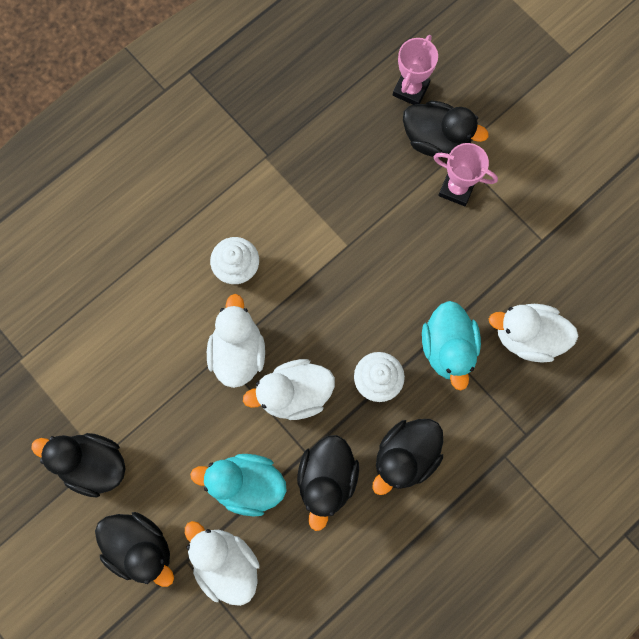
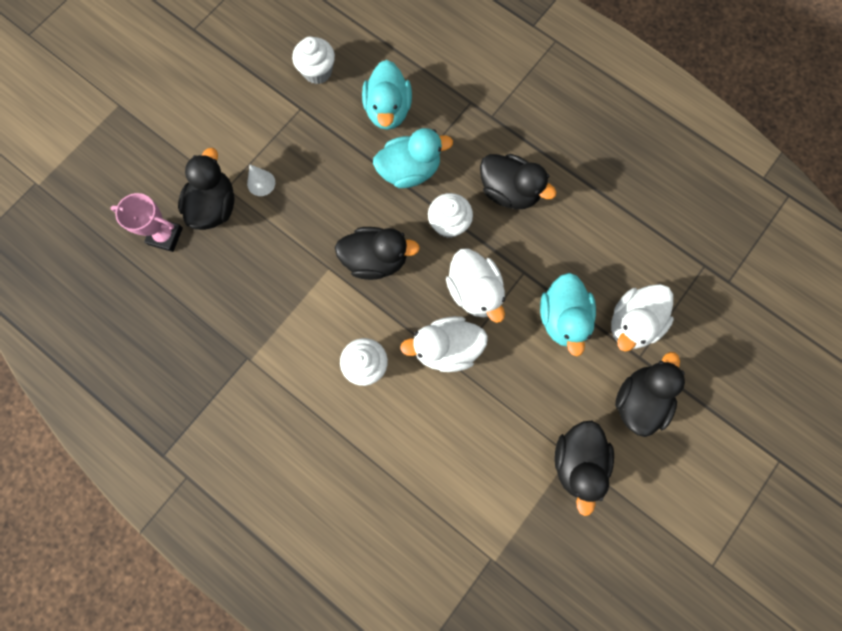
camera: 100 degrees left, 0 degrees up
(327, 479) = (542, 251): black duck -> black duck (376, 260)
(456, 188) = (261, 183): pink trophy -> white cone
(527, 337) = (388, 110): white duck -> turquoise duck
(588, 265) = (317, 71): none -> white cupcake

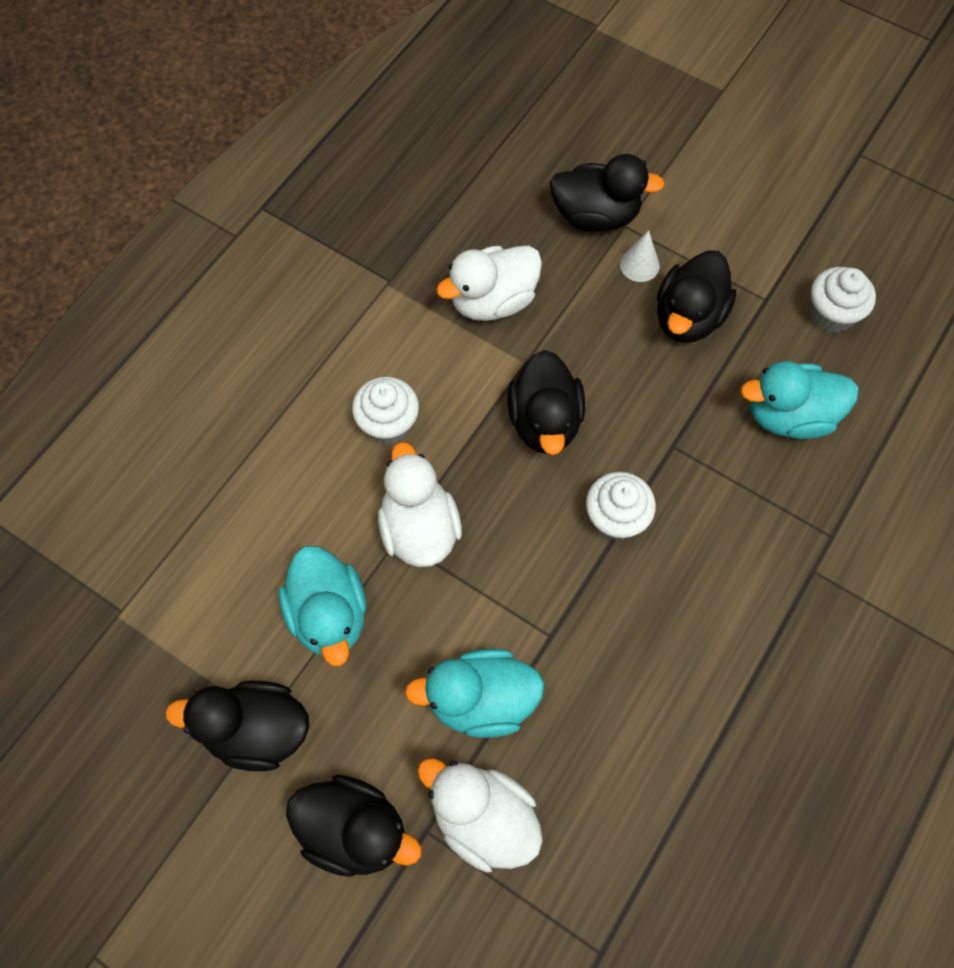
camera: 85 degrees right, 10 degrees down
(165, 236) = (545, 168): pink trophy -> none
(409, 170) = (694, 455): turquoise duck -> turquoise duck (329, 615)
(474, 291) = (511, 563): white duck -> white duck (492, 301)
(509, 191) = (684, 606): black duck -> black duck (688, 317)

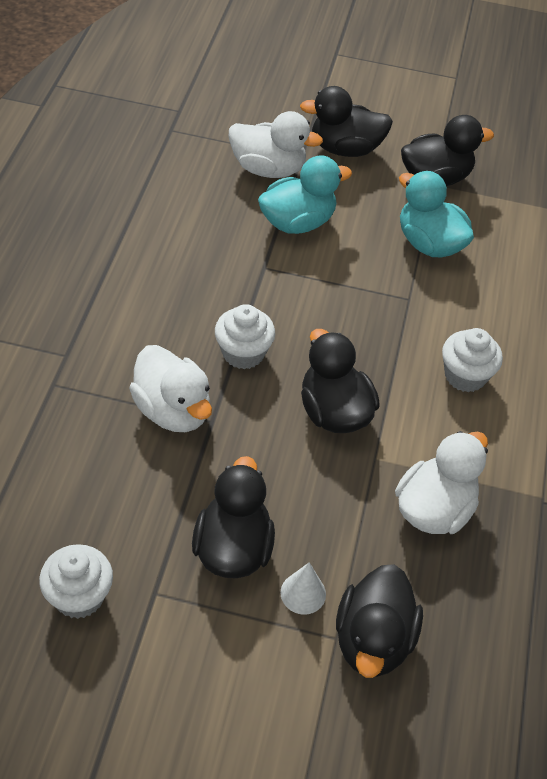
camera: 155 degrees right, 15 degrees down
(419, 528) = (396, 309): white duck -> white duck (173, 410)
(595, 216) = (373, 640): black duck -> black duck turned 60 degrees counterclockwise
(788, 416) = (108, 475): turquoise duck -> none

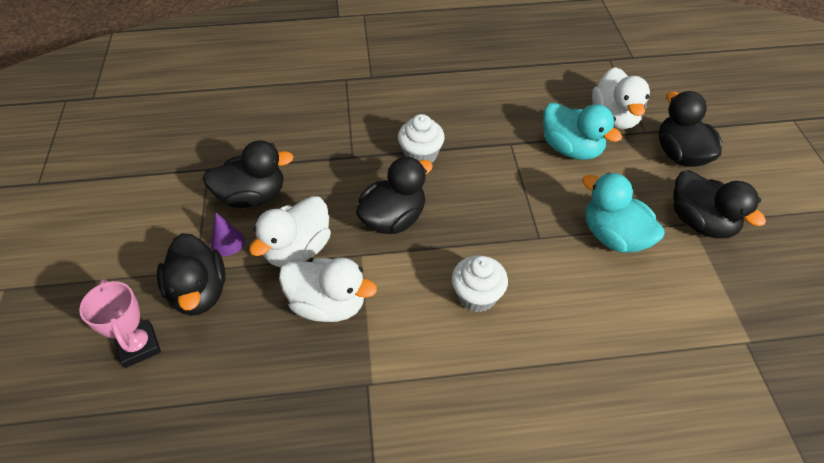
camera: 75 degrees right, 0 degrees up
(79, 596) = (196, 137): white cupcake -> none
(173, 410) = (351, 135): white duck -> white duck (298, 249)
(303, 593) = (227, 242): white cone -> purple cone
(373, 640) = (199, 292): black duck -> black duck turned 105 degrees counterclockwise
(429, 244) = (613, 236): turquoise duck -> turquoise duck turned 75 degrees counterclockwise
(433, 722) = (139, 346): none -> pink trophy

